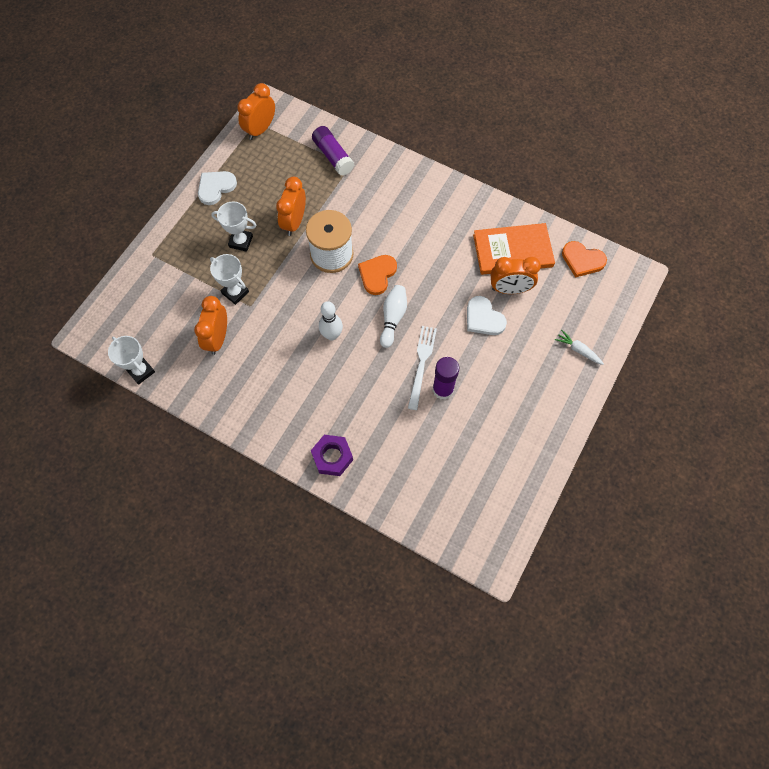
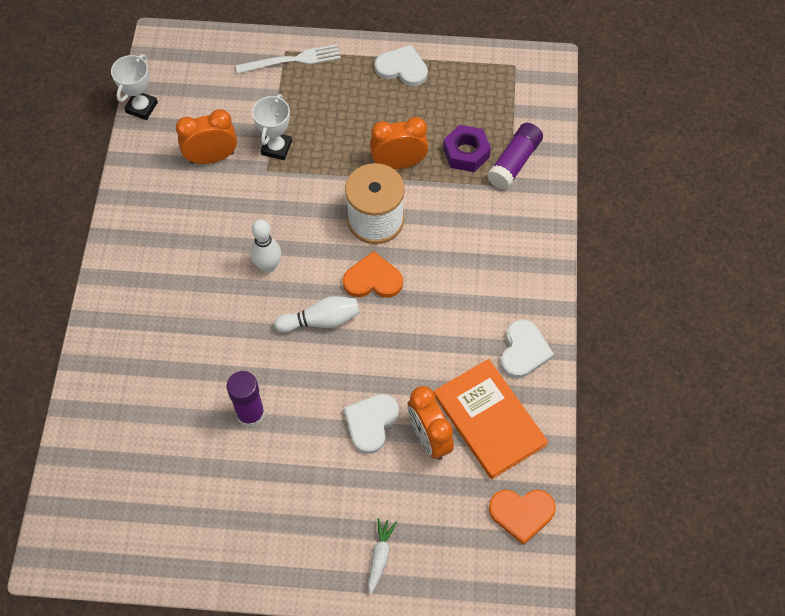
camera: 65 degrees right, 5 degrees down
(241, 241) = (344, 123): white trophy -> none
(260, 129) = (507, 74): orange clock -> none
(332, 457) = (116, 331): purple nut -> purple nut (466, 153)
(421, 364) = (274, 377): white fork -> white fork (292, 60)
(474, 211) = (524, 351): none -> white heart
(582, 260) = (521, 513): orange heart -> orange heart turned 90 degrees counterclockwise

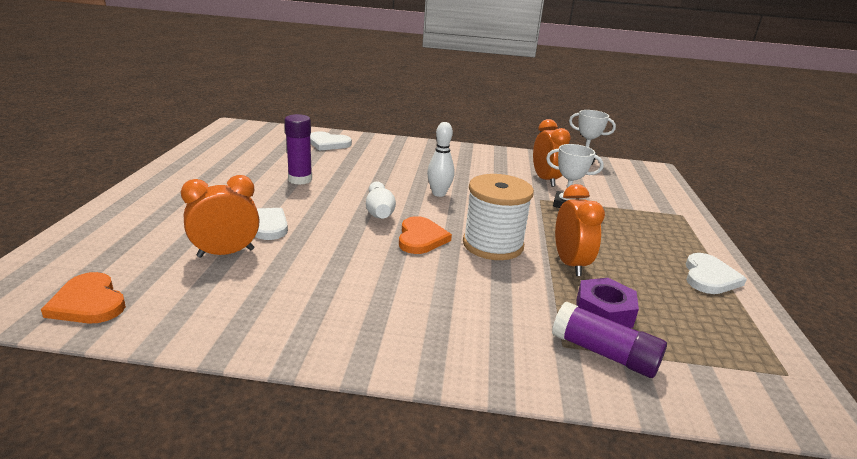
camera: 90 degrees right, 35 degrees down
(292, 60) = (673, 217): white fork -> none
(380, 556) = (126, 219): white carrot -> none
(489, 420) = (222, 292): orange book -> none
(521, 513) = (88, 302): orange heart -> orange heart turned 45 degrees counterclockwise
(524, 351) = (302, 328): white heart -> white heart (328, 143)

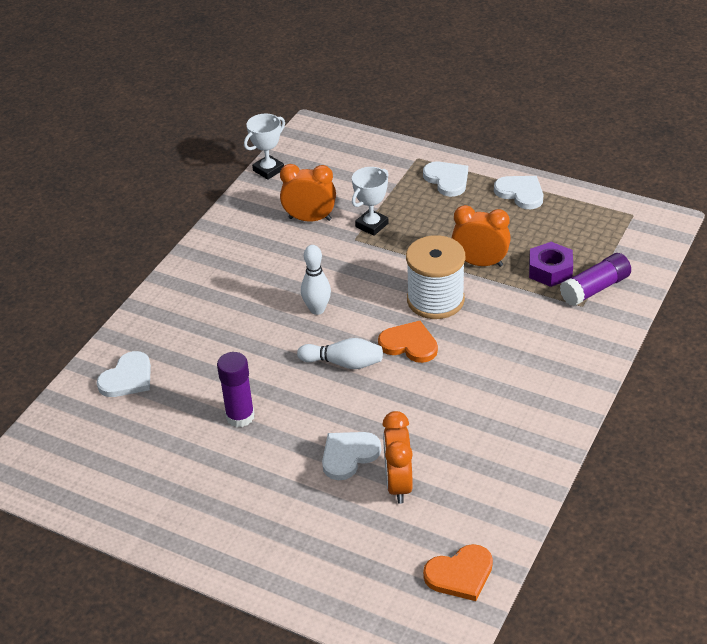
camera: 65 degrees left, 15 degrees up
(672, 232) = (447, 180): none -> white heart

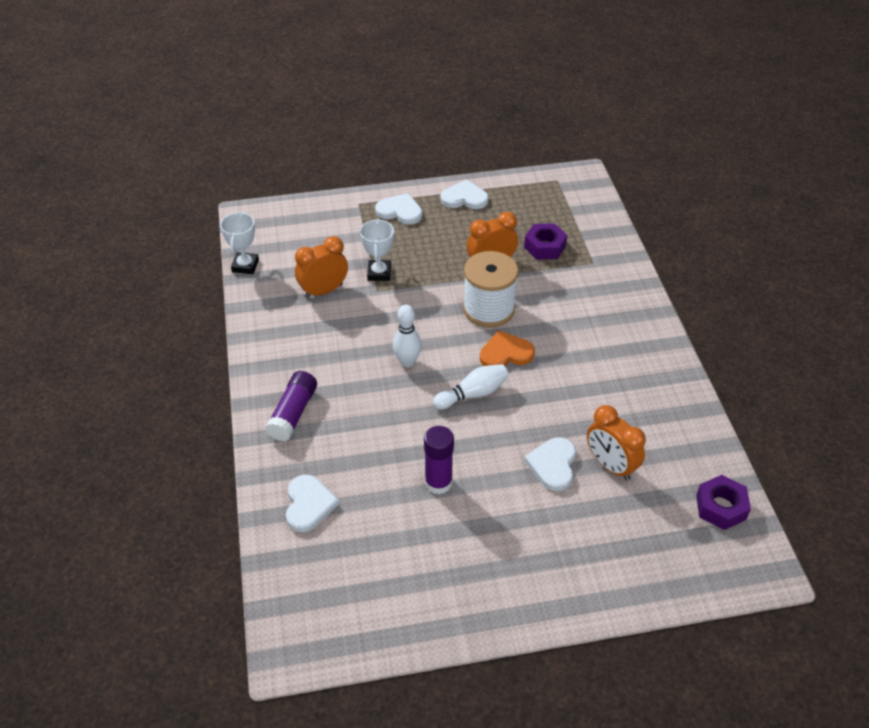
camera: 40 degrees left, 5 degrees up
(460, 574) = (721, 507): orange heart -> purple nut
(595, 289) = (588, 246): purple glue stick -> purple glue stick (293, 413)

